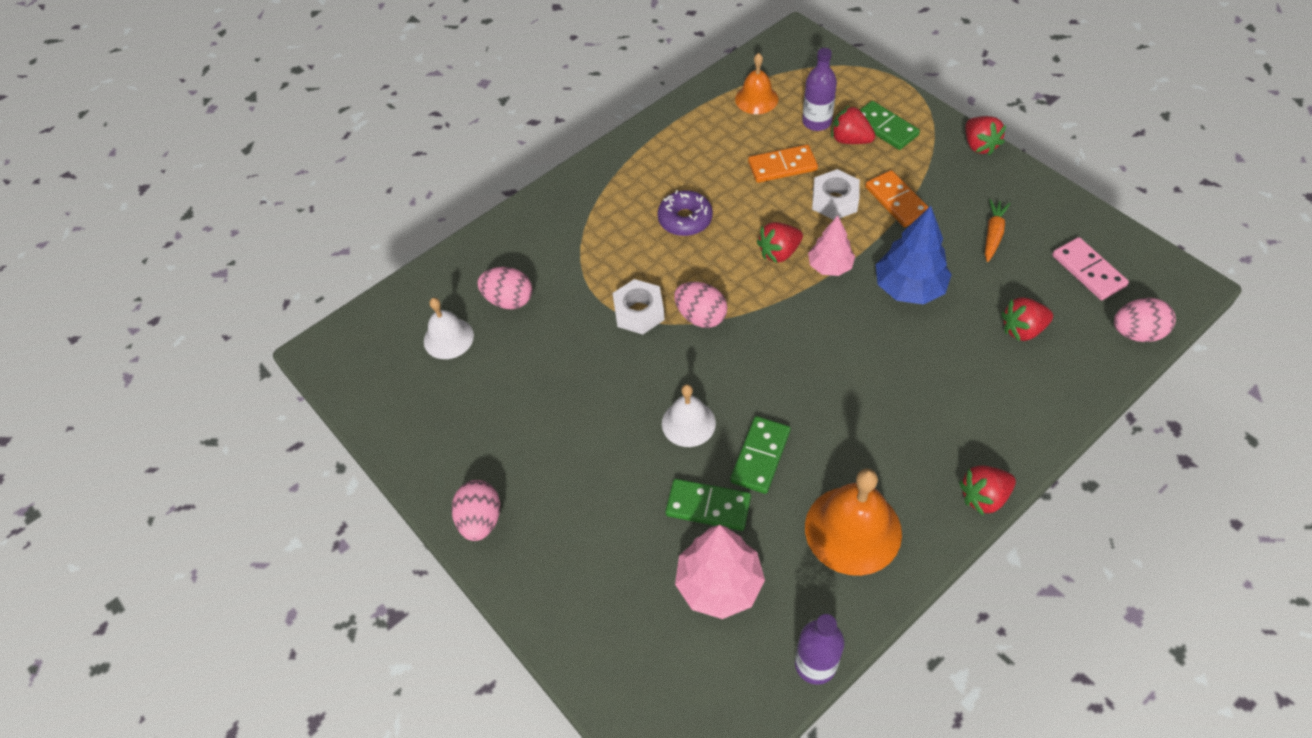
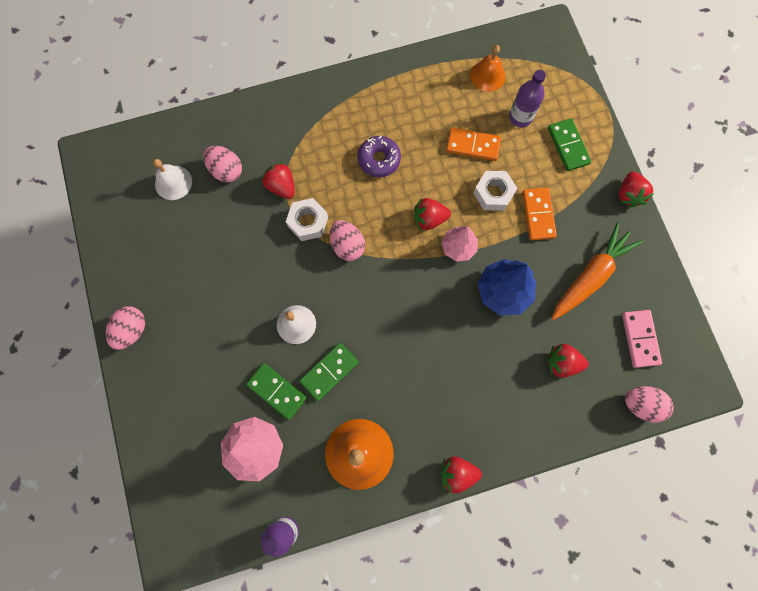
camera: 20 degrees right, 20 degrees up
(850, 140) = (535, 145): red strawberry -> red strawberry (281, 186)
(993, 234) = (591, 276): orange carrot -> orange carrot, size x1.86

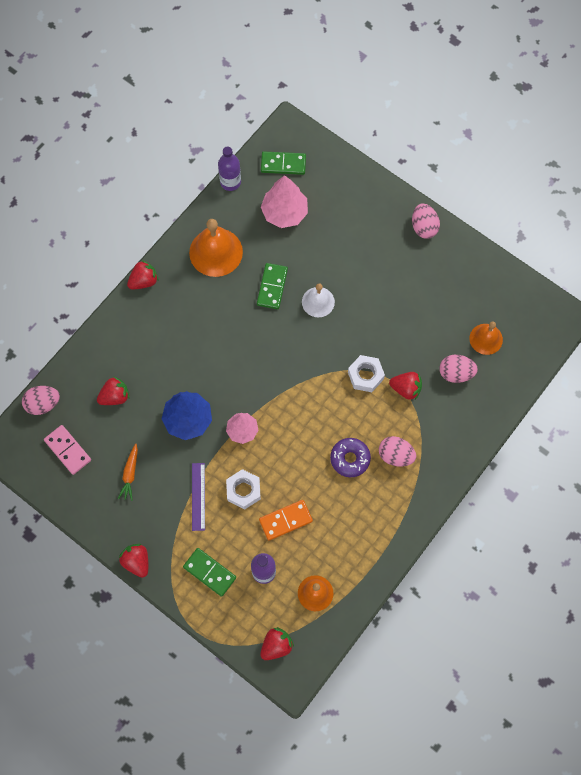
camera: 145 degrees right, 5 degrees down
(173, 182) = (486, 339): white bell -> orange bell
(277, 391) = (297, 253): green domino -> green domino (283, 164)
(347, 245) = (324, 378): pink egg -> pink egg (395, 455)
(429, 219) = (278, 438): red strawberry -> red strawberry (276, 646)
(538, 215) = (198, 496): orange domino -> purple ruler
(591, 276) = (130, 474): orange carrot -> orange carrot, size x0.54

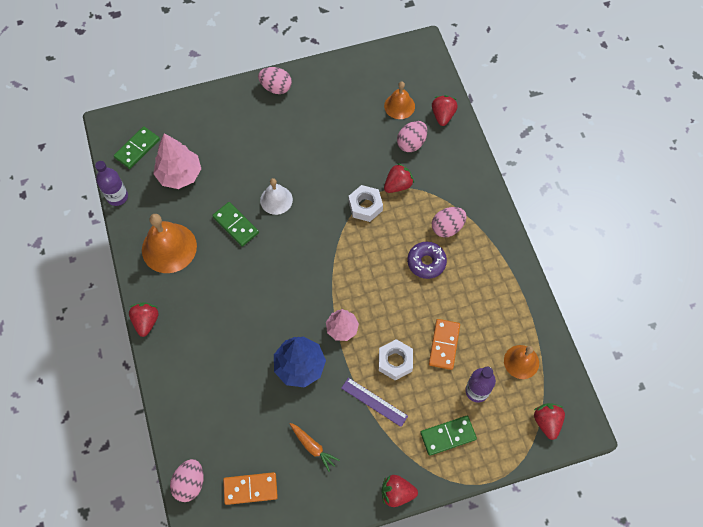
camera: 55 degrees left, 5 degrees down
(67, 450) = (250, 489): pink domino -> orange domino
(115, 396) = (232, 414): red strawberry -> red strawberry (443, 115)

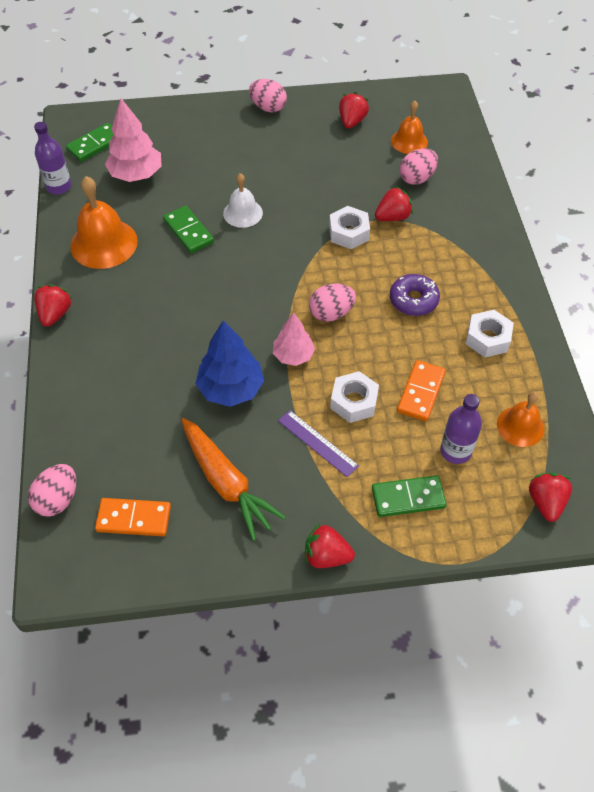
camera: 10 degrees right, 10 degrees down
(313, 447) = (227, 483): orange carrot -> orange carrot, size x1.86
(443, 115) = (459, 156): red strawberry -> red strawberry (352, 121)
(447, 227) = (446, 267): pink egg -> pink egg (331, 313)
(487, 288) = (487, 338): none -> white nut

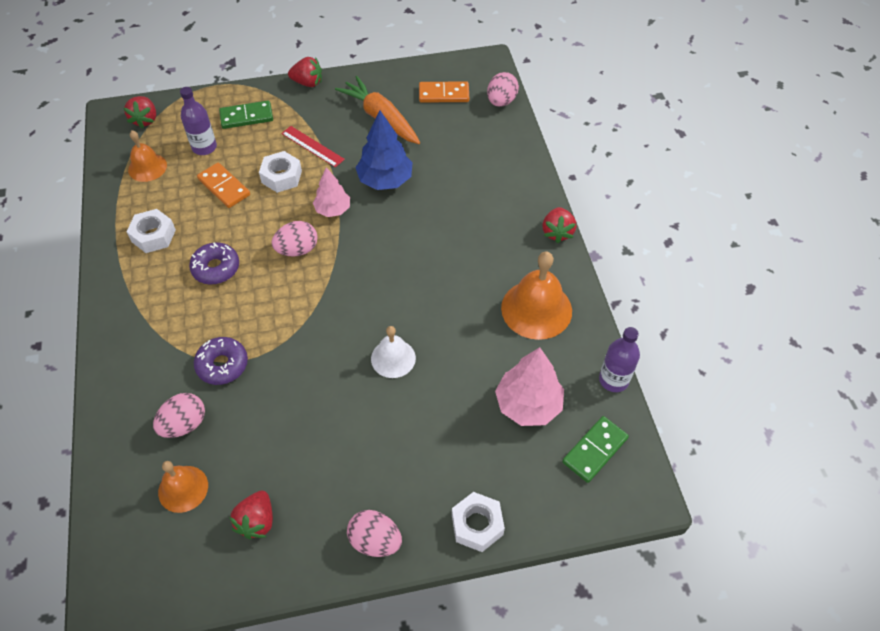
camera: 175 degrees right, 0 degrees up
(188, 231) = (449, 330): green domino -> none
(317, 443) = (312, 146): purple ruler -> red ruler
(349, 233) = (274, 340): white nut -> white nut (477, 525)
(393, 217) = (222, 365): red strawberry -> purple donut
(421, 392) = (224, 187): orange domino -> orange domino turned 60 degrees counterclockwise

